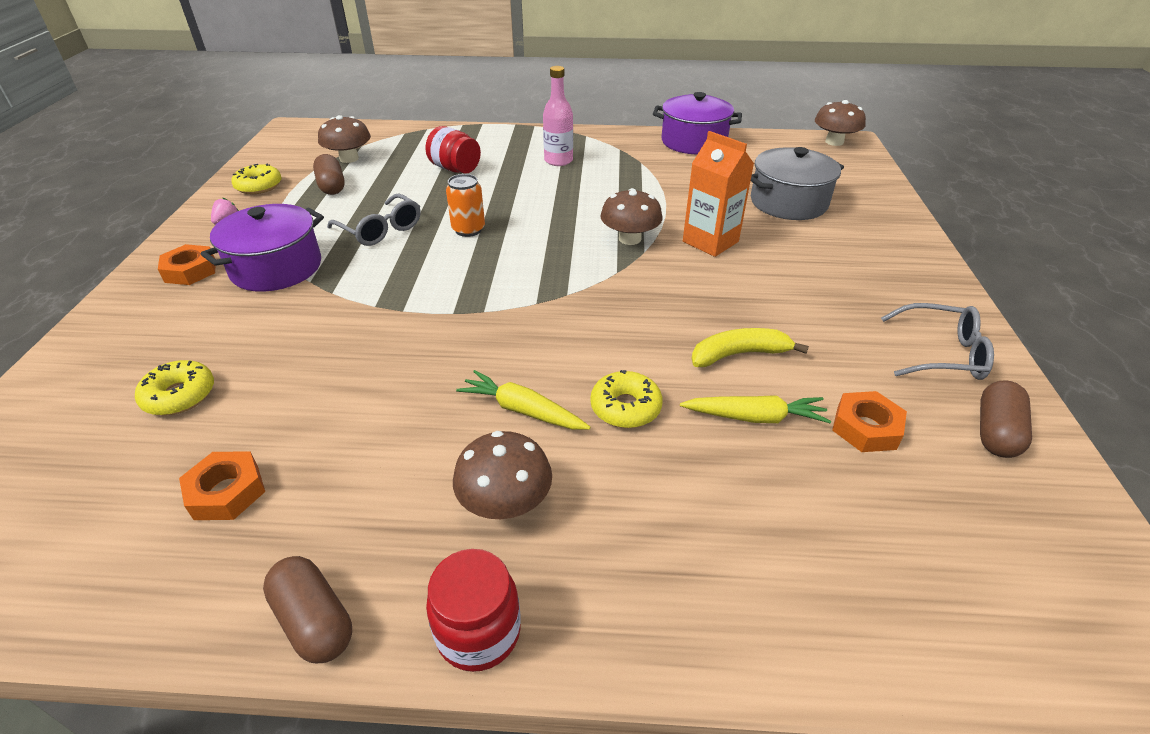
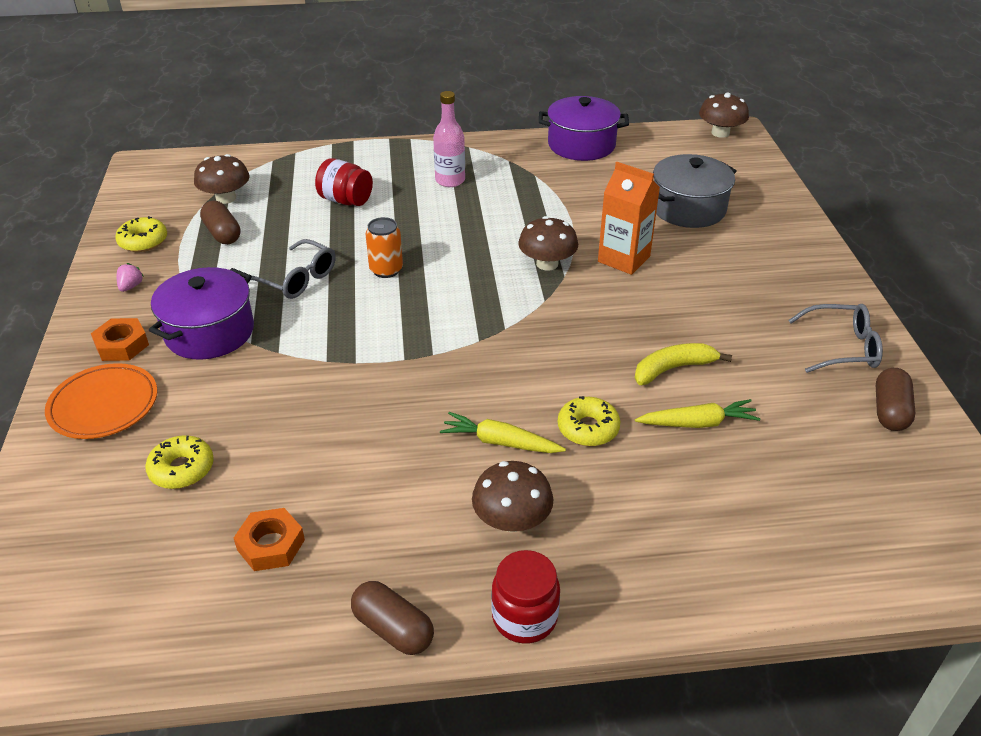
camera: 10 degrees left, 0 degrees up
(142, 323) = (104, 405): none -> orange plate
(866, 428) = (788, 420): orange nut -> none

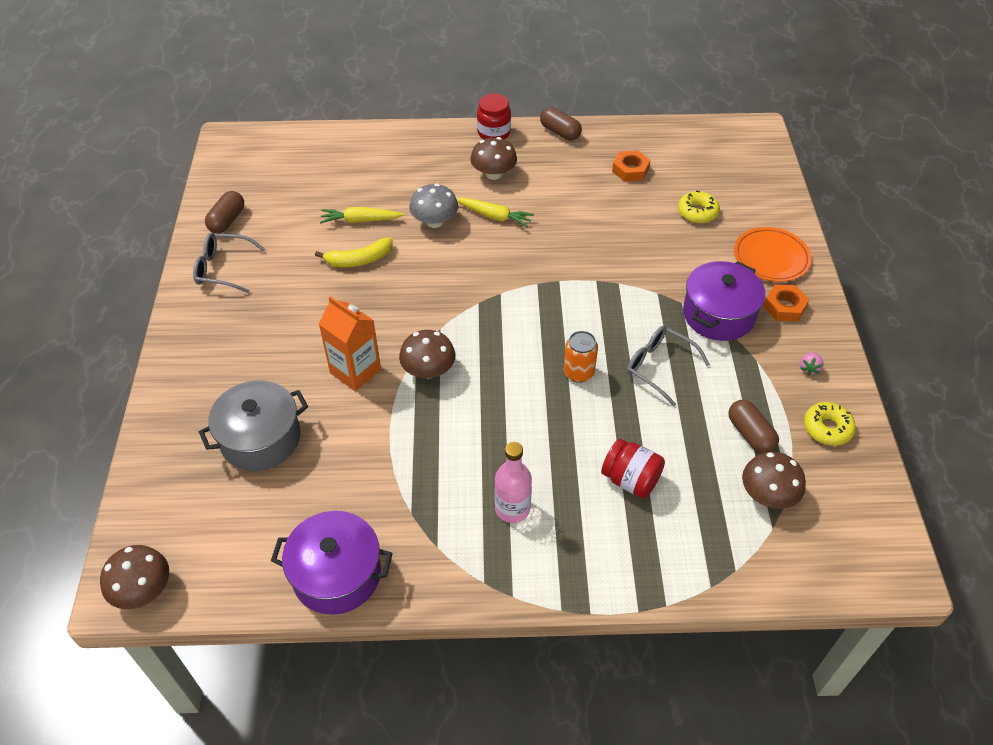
camera: 175 degrees left, 10 degrees up
(588, 428) = (434, 221): yellow donut -> grey mushroom

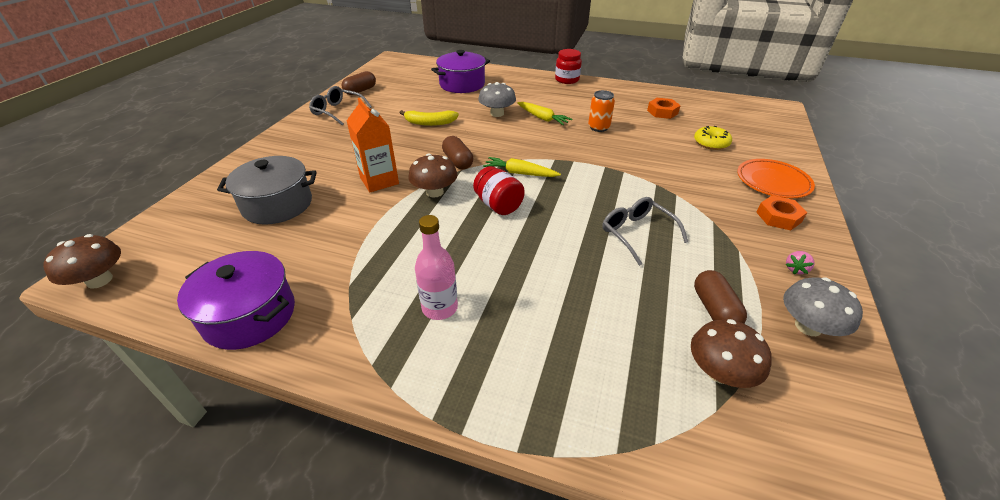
camera: 20 degrees right, 10 degrees down
(360, 220) = (445, 105): yellow carrot -> yellow carrot (520, 173)
(493, 174) = (555, 98): brown mushroom -> none
(560, 132) = (616, 86): brown capsule -> brown capsule (458, 161)
(578, 372) = (559, 221): orange can -> orange can (598, 127)
(630, 480) = (569, 315): red jar -> red jar (498, 205)
(718, 315) = (709, 209): purple pot -> purple pot (462, 84)
(827, 428) = (808, 326): yellow donut -> grey mushroom

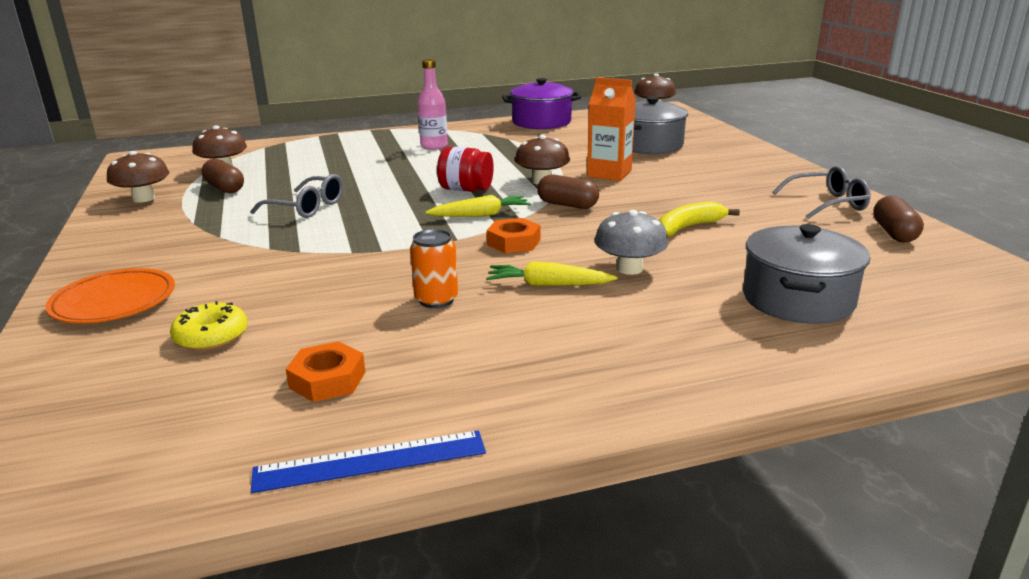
camera: 145 degrees right, 15 degrees down
(462, 84) = (797, 299): purple pot -> grey pot
(567, 80) = (631, 400): red jar -> none
(656, 89) = (370, 461): none -> blue ruler
(778, 217) = (129, 261): orange nut -> orange nut (513, 242)
(795, 269) = (134, 225): pink strawberry -> none
(808, 326) = (144, 198): grey mushroom -> brown mushroom

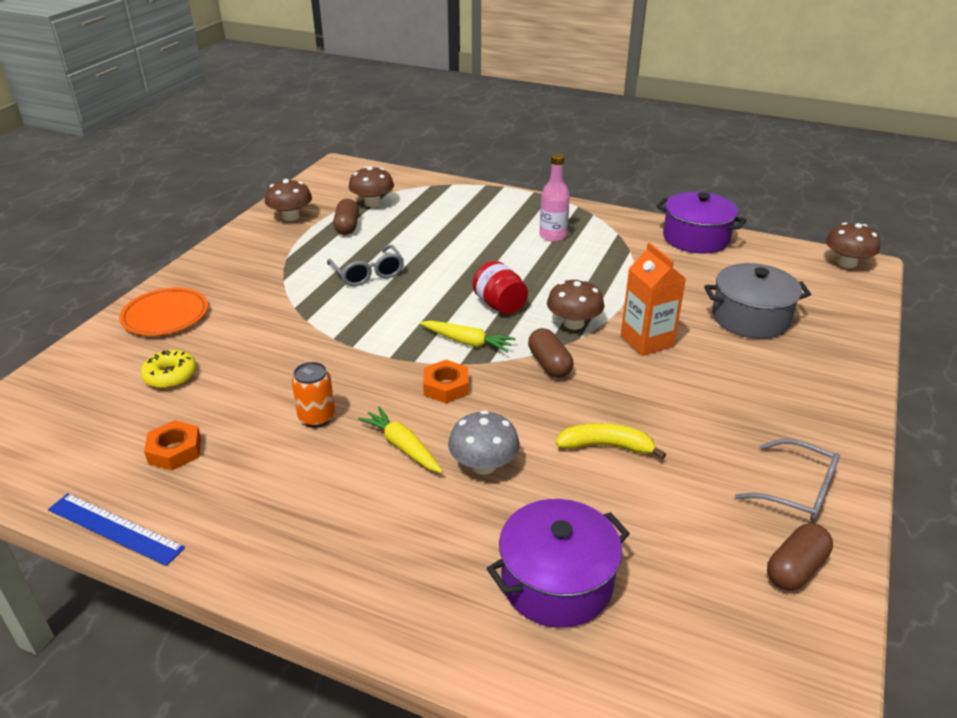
camera: 40 degrees right, 10 degrees up
(797, 299) = (556, 582): grey pot -> purple pot

